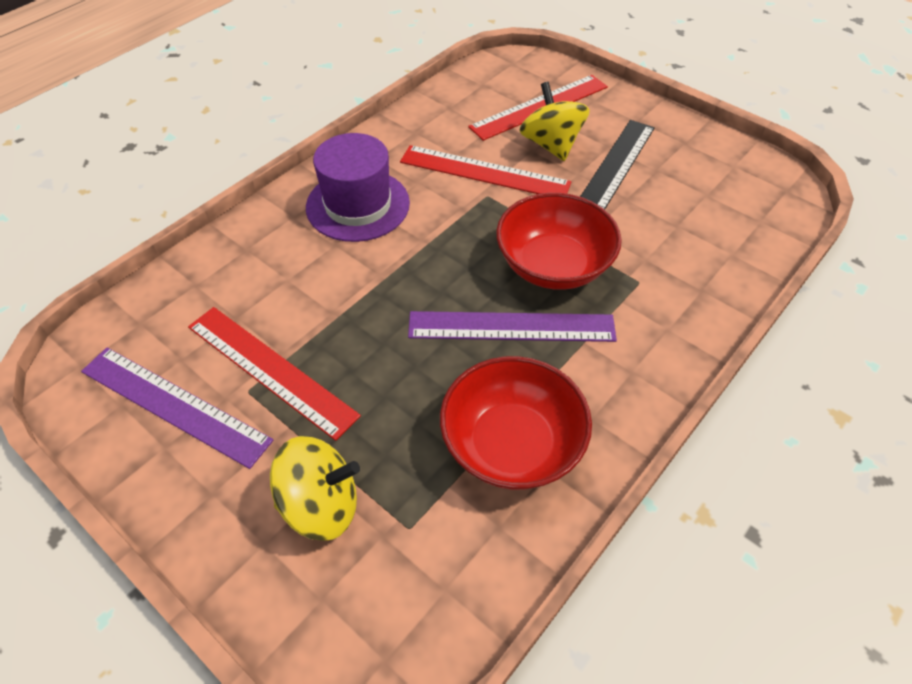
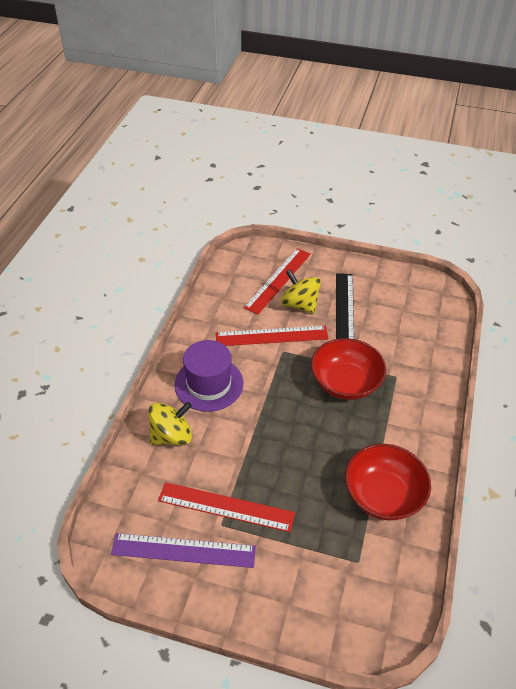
camera: 25 degrees left, 5 degrees down
(321, 505) = (305, 570): yellow spinning top -> yellow spinning top (172, 436)
(511, 326) = (344, 428): purple ruler -> none

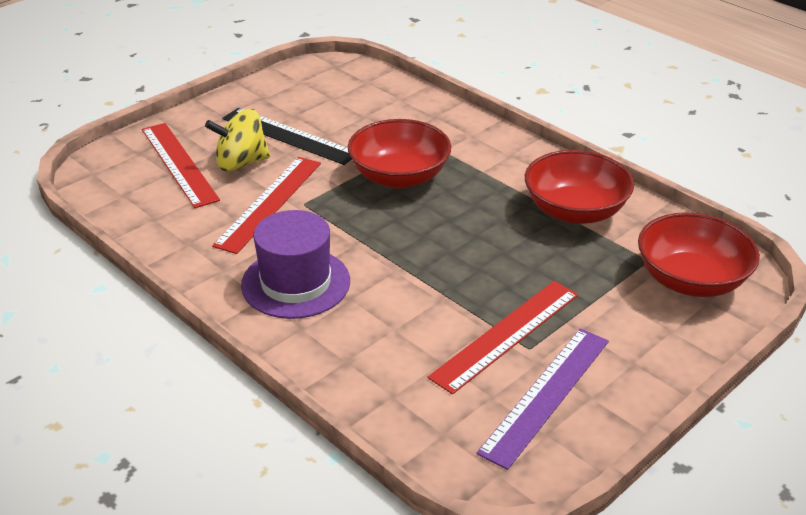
camera: 60 degrees left, 10 degrees down
(172, 436) = (354, 346): yellow spinning top -> none
(354, 598) = (691, 280): none -> red bowl

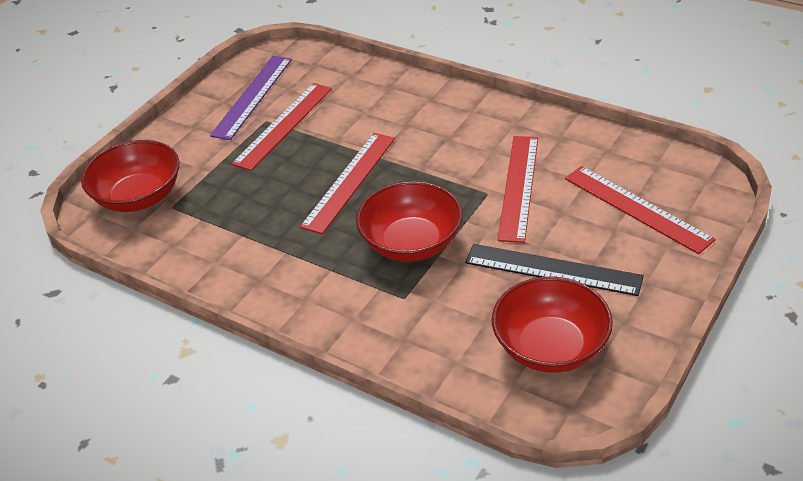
camera: 170 degrees right, 5 degrees up
(241, 163) = (577, 223): yellow spinning top -> none
(296, 283) = (452, 126): purple hat -> none
(440, 245) = (349, 181): none -> red ruler
(575, 211) = (234, 242): red bowl -> red bowl (550, 347)

